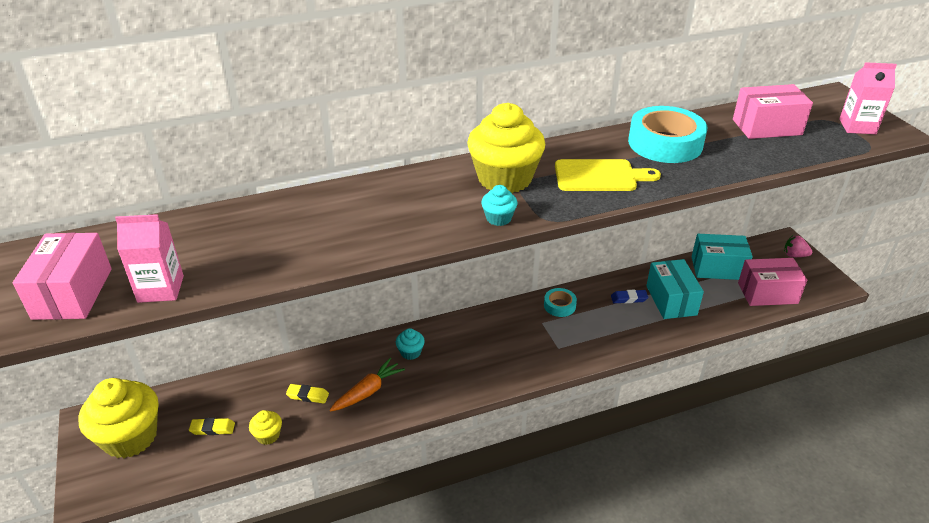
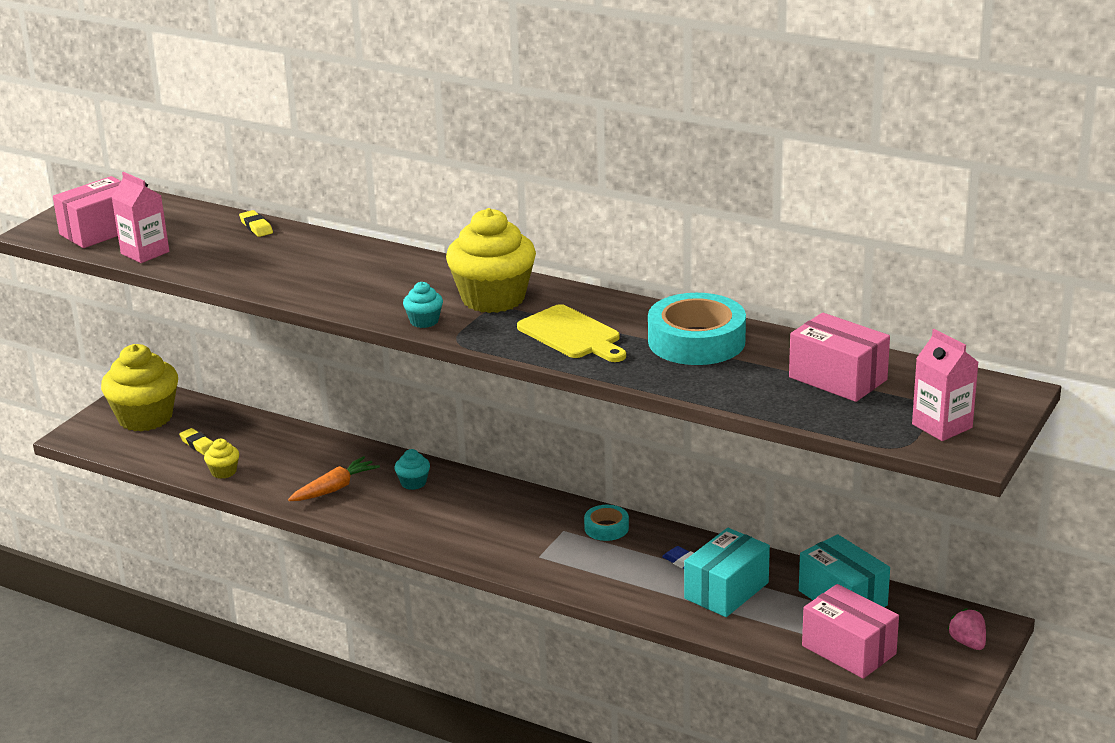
camera: 50 degrees right, 10 degrees down
(307, 396) = (290, 464): yellow eraser -> yellow eraser (256, 227)
(368, 391) = (335, 488): orange carrot -> orange carrot turned 45 degrees counterclockwise

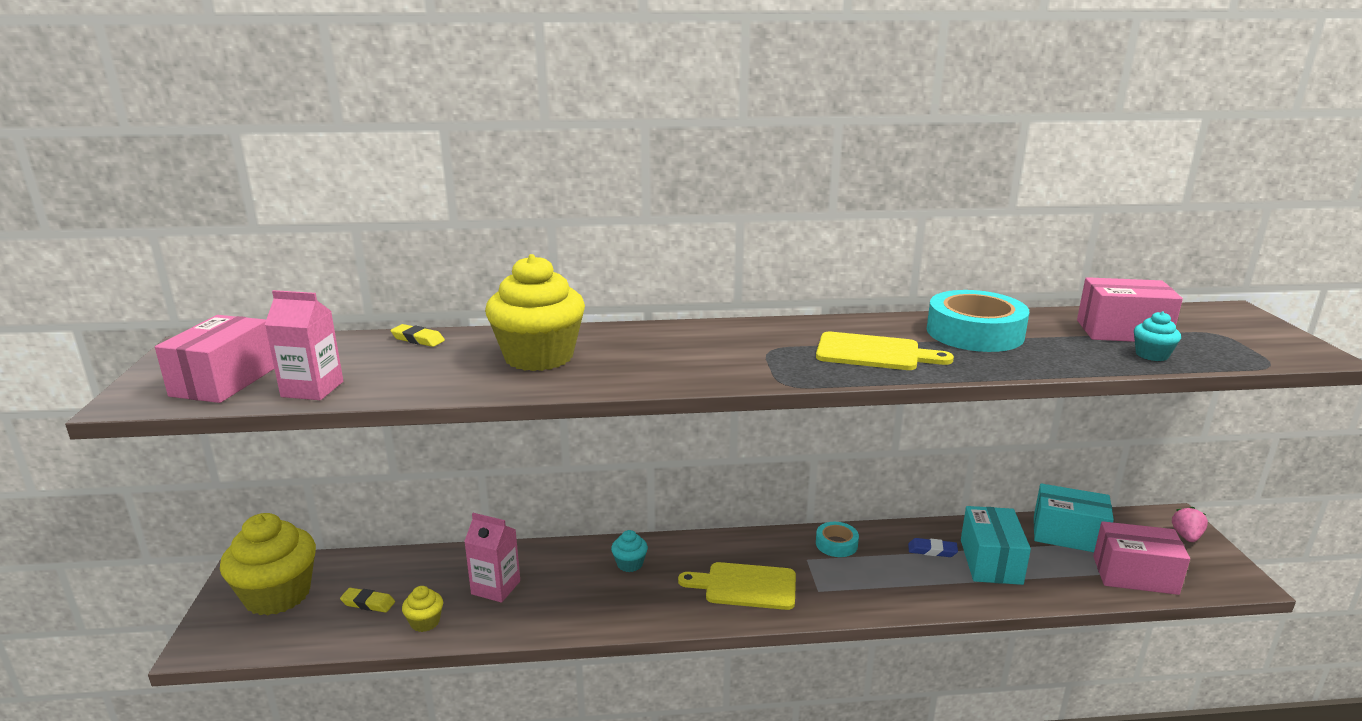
camera: 35 degrees left, 5 degrees down
(335, 488) = (561, 597): orange carrot -> none
(424, 321) = (726, 376): turquoise cupcake -> turquoise cupcake (1152, 355)
(484, 531) = (745, 586): none -> yellow cutting board
(493, 298) = (753, 343): yellow cupcake -> yellow cupcake (539, 357)
(942, 426) = (1256, 343): pink carton -> pink carton (496, 587)
(968, 643) = (1186, 536): pink strawberry -> pink strawberry turned 75 degrees clockwise

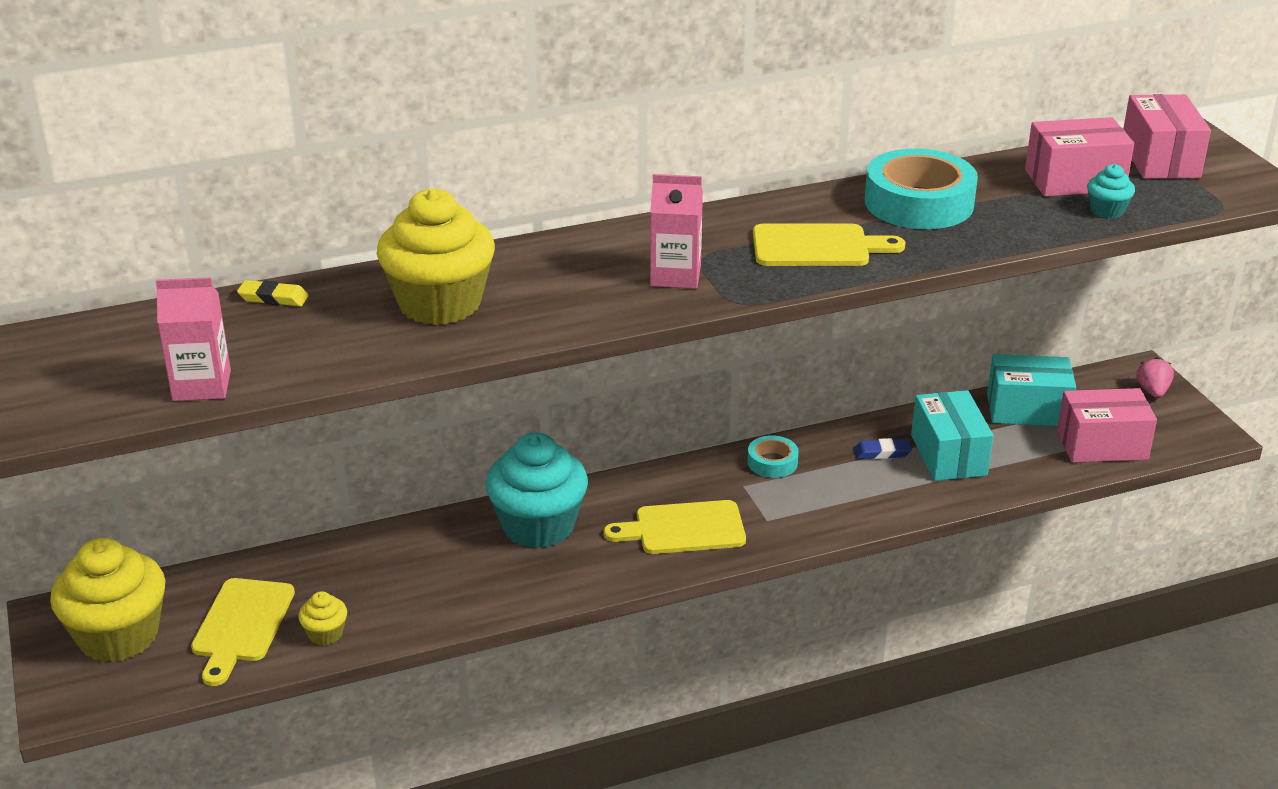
camera: 15 degrees left, 10 degrees up
(224, 381) = (82, 390): pink box -> pink box (1160, 159)
(368, 603) = (241, 625): yellow eraser -> yellow cutting board
(496, 587) = (389, 580): pink carton -> pink carton (675, 276)
(630, 564) = (538, 526): turquoise cupcake -> turquoise cupcake, size x2.27

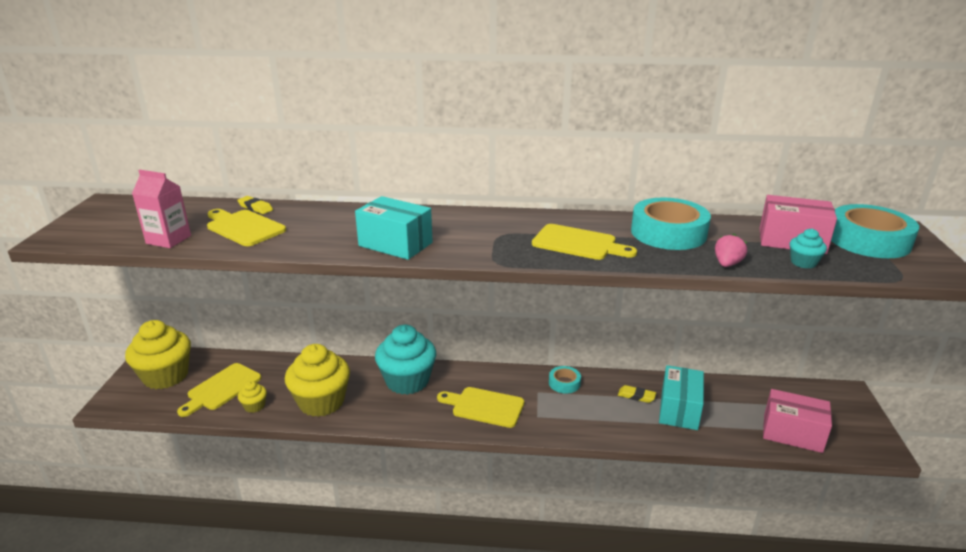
camera: 25 degrees right, 5 degrees down
(299, 336) = (244, 227): none -> yellow cutting board
(440, 303) = (331, 227): yellow cupcake -> yellow cupcake (321, 402)
(675, 276) = (475, 241): pink carton -> none
(882, 452) = (636, 396): blue eraser -> yellow eraser
(1027, 410) = (751, 396): turquoise box -> turquoise box (395, 244)
(1152, 391) = (850, 408): pink strawberry -> pink strawberry (727, 264)
(1160, 159) = (868, 240): pink box -> turquoise tape

